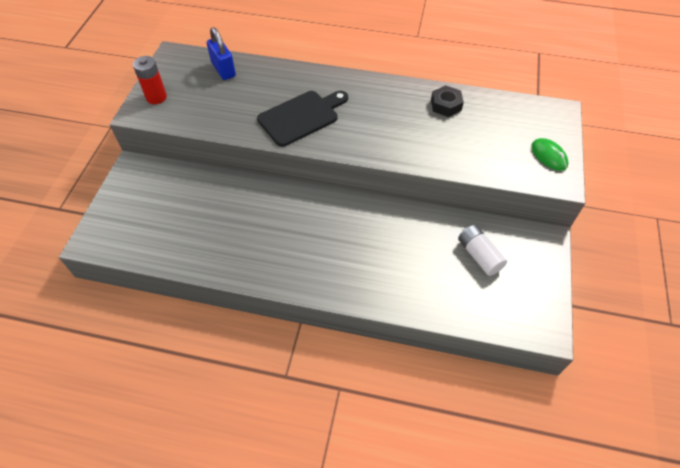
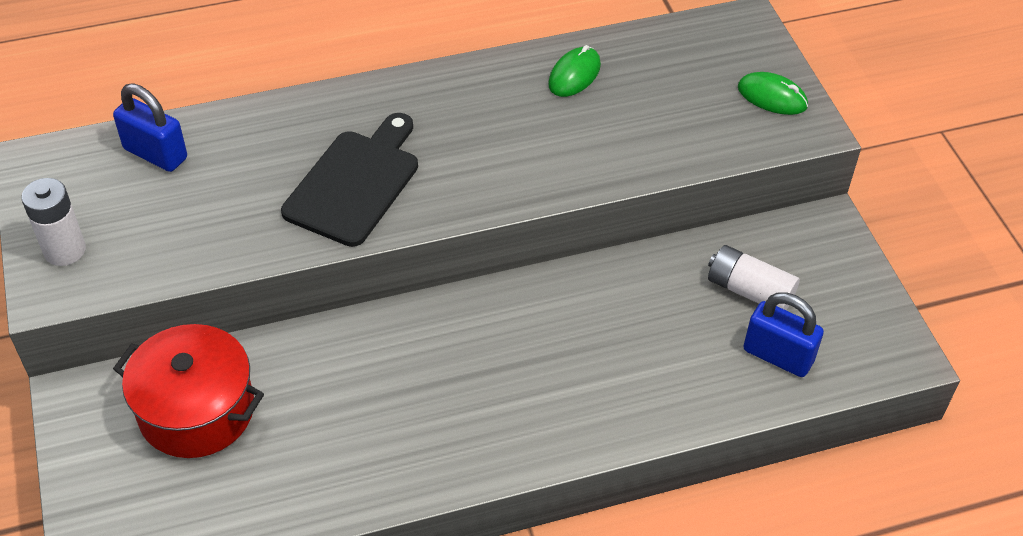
camera: 30 degrees left, 5 degrees down
(156, 97) = (65, 250): red battery -> white battery
(176, 195) = (196, 410): none -> red pot
(446, 105) = (574, 75): black nut -> green mouse
(472, 297) = (778, 356): none -> blue padlock

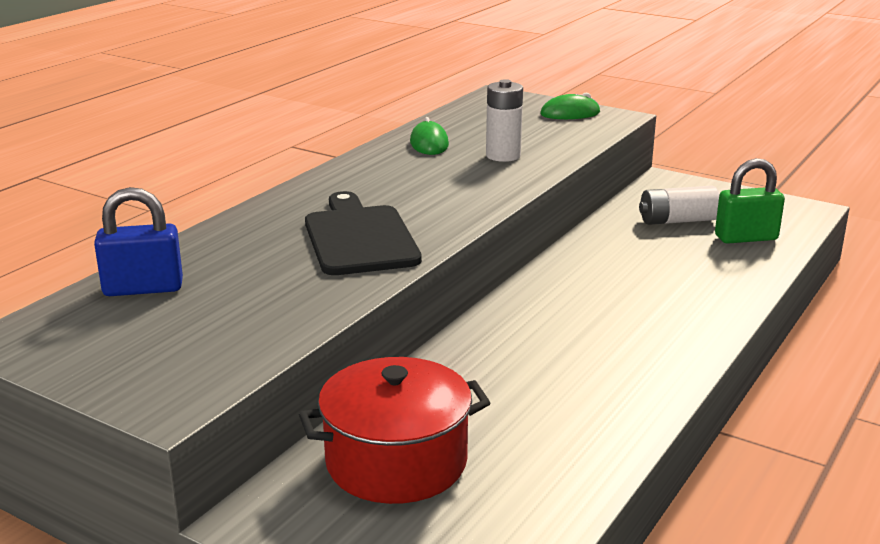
camera: 40 degrees left, 25 degrees down
(65, 250) = (142, 373): white battery -> white battery (503, 156)
(778, 356) = (746, 238): blue padlock -> green padlock

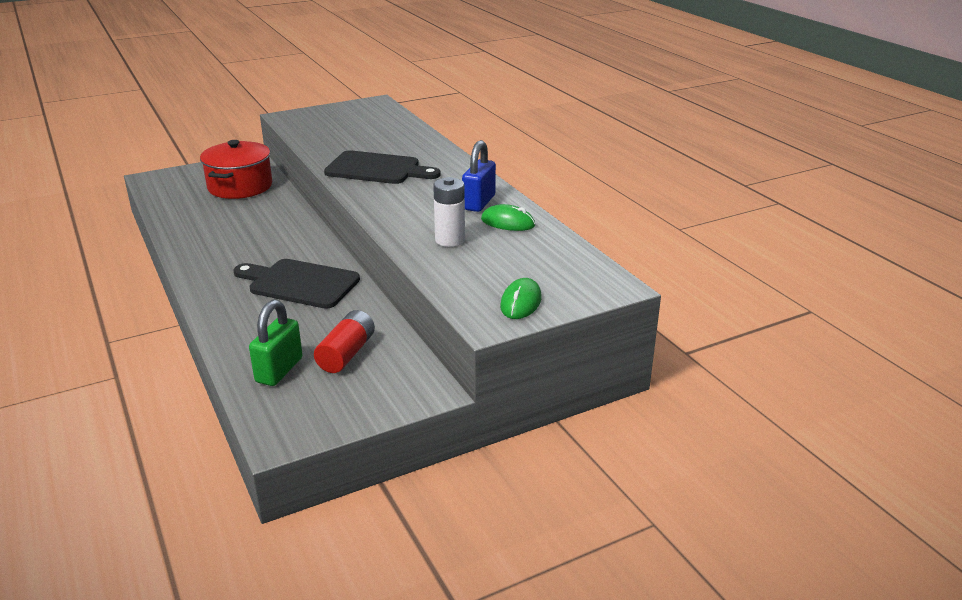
camera: 120 degrees right, 5 degrees up
(143, 288) = (388, 123): blue padlock -> blue padlock (479, 202)
(607, 283) = (299, 283): none -> black cutting board
(677, 221) = (346, 354): white battery -> red battery

